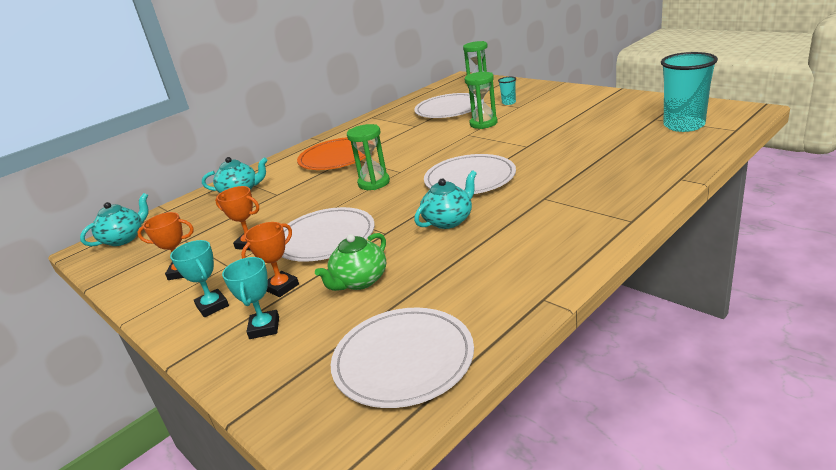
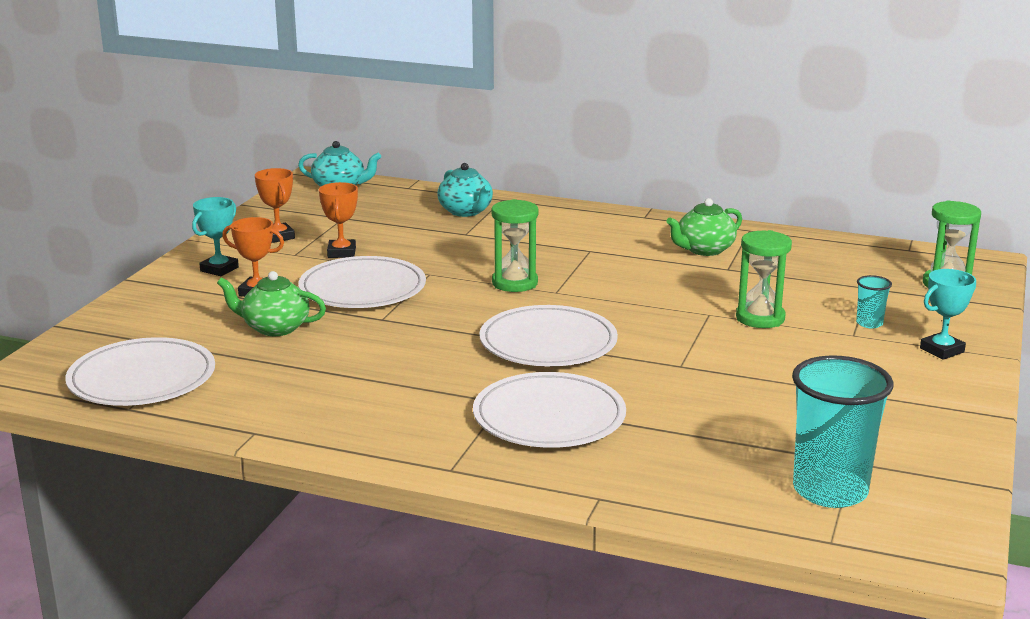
camera: 60 degrees right, 5 degrees down
(264, 328) = (186, 303): turquoise trophy -> turquoise trophy (942, 350)
(337, 157) = (588, 241): orange plate -> none
(384, 129) = (704, 250): none -> green teapot
(449, 109) = (812, 280): white plate -> white plate (549, 417)
(449, 220) = (422, 350): turquoise teapot -> none

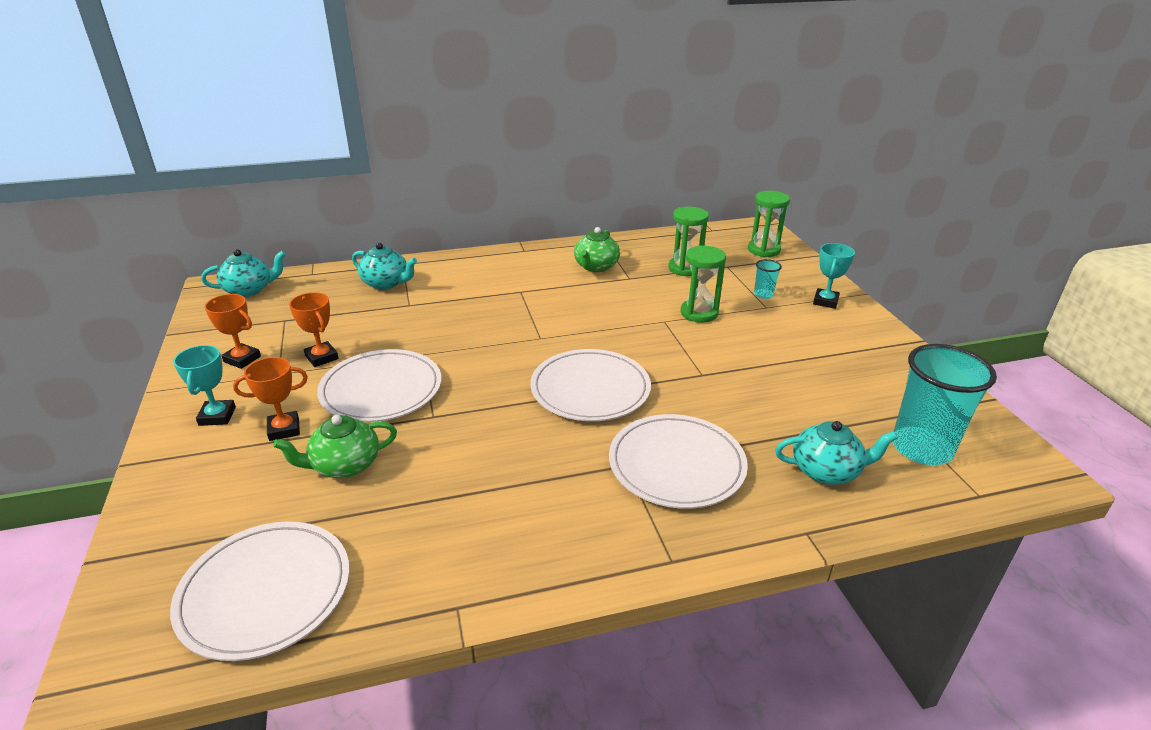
camera: 35 degrees left, 10 degrees up
(515, 283) = (500, 340): green hourglass -> green hourglass (685, 268)
(691, 470) = (826, 471): none -> turquoise teapot

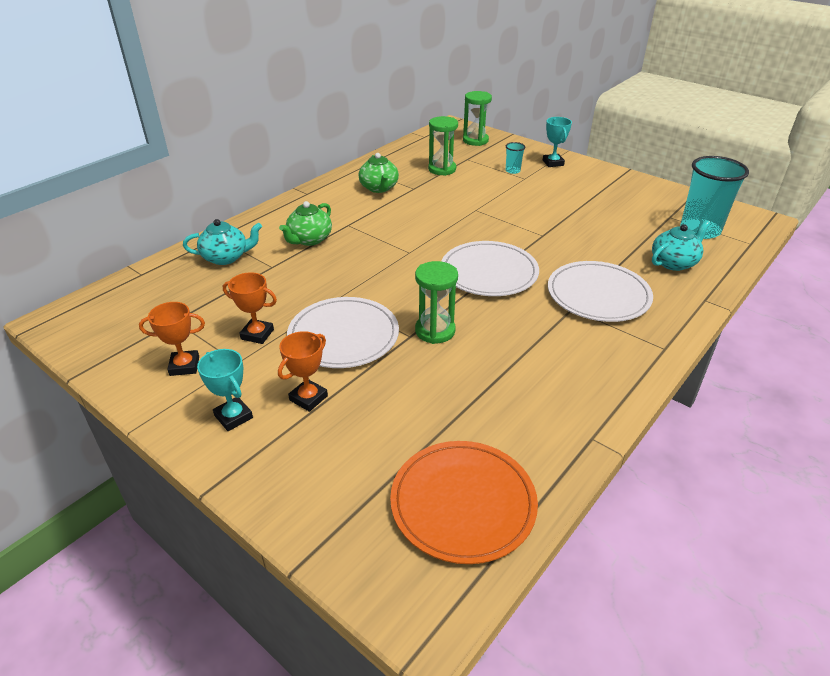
camera: 35 degrees left, 5 degrees up
(249, 290) = (97, 310): turquoise teapot -> none
(265, 592) = (463, 503): white plate -> orange plate
(344, 465) = (395, 398): green teapot -> green teapot (309, 239)
(699, 313) = (490, 196): green hourglass -> green hourglass (435, 331)

